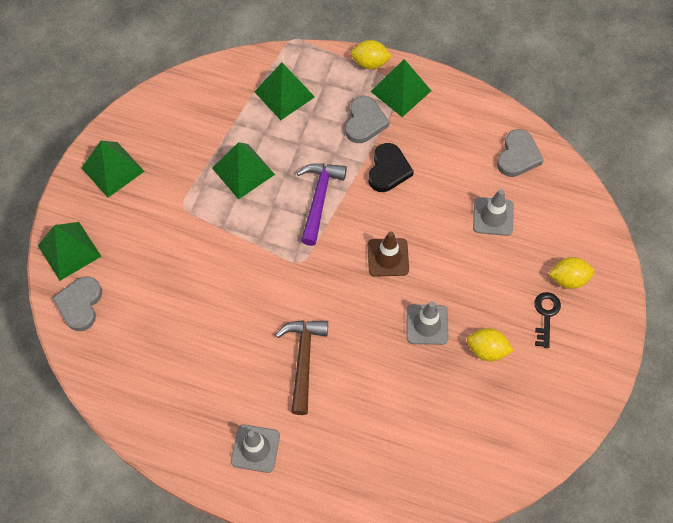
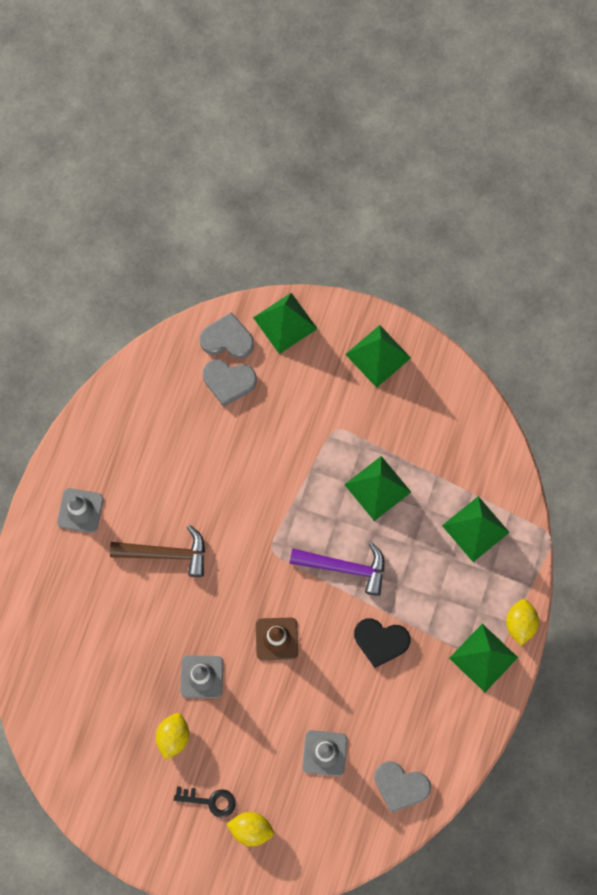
camera: 90 degrees right, 10 degrees up
(364, 122) = (441, 616): grey heart -> grey heart (229, 382)
(568, 279) = (251, 829): yellow lemon -> yellow lemon turned 75 degrees counterclockwise

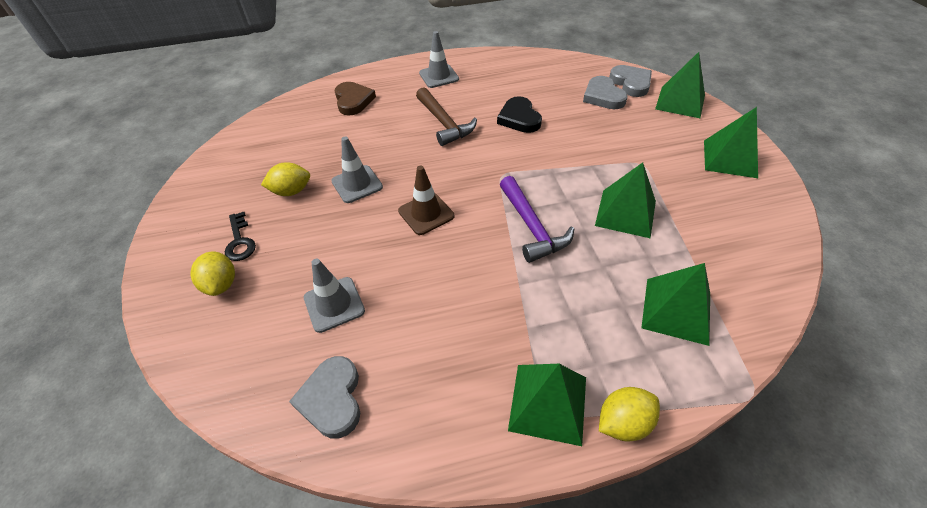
camera: 60 degrees right, 25 degrees down
(65, 620) = (353, 101): none -> brown heart
(381, 641) = (485, 291): black heart -> black heart (519, 118)

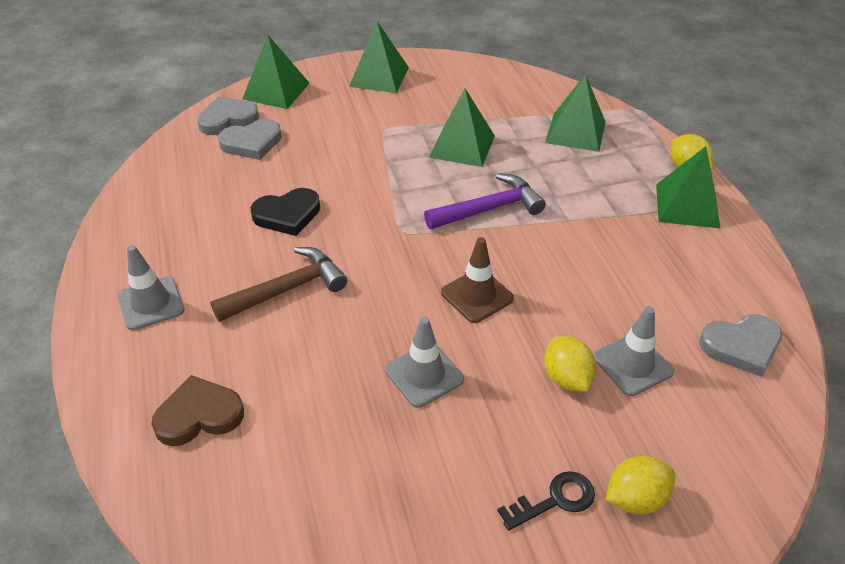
camera: 95 degrees left, 5 degrees down
(291, 191) = (443, 457): yellow lemon -> yellow lemon (566, 378)

